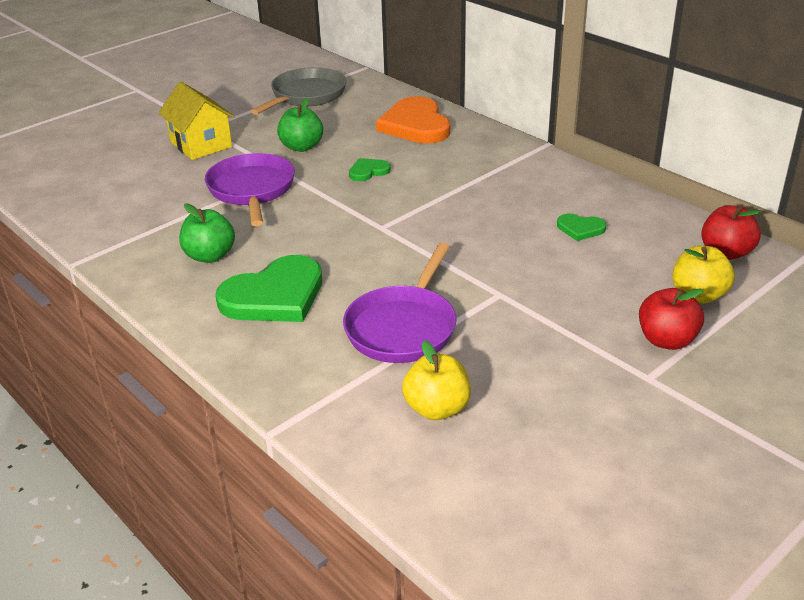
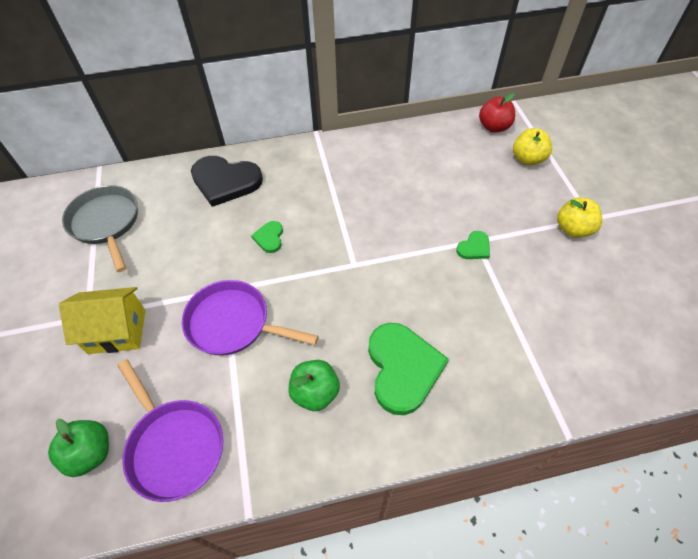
camera: 60 degrees left, 20 degrees up
(301, 147) = (192, 262): green apple -> green apple (90, 453)
(403, 327) = (485, 307): purple pan -> purple pan (174, 445)
(415, 125) = (225, 181): orange heart -> black heart
(437, 409) = (580, 328): yellow apple -> yellow apple (573, 229)
(580, 228) = (429, 169): green heart -> green heart (474, 247)
(666, 340) = (562, 193): red apple -> none

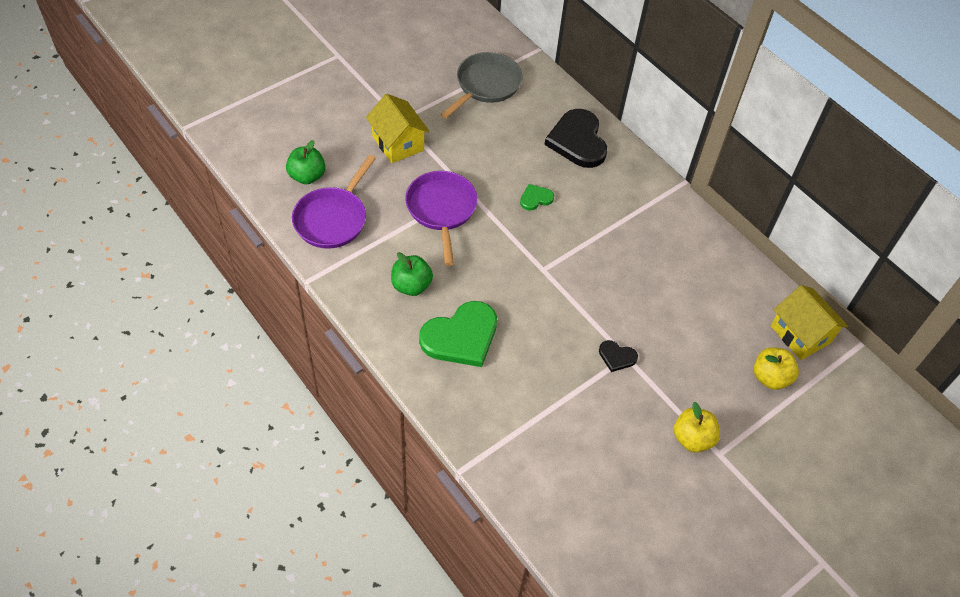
camera: 60 degrees right, 0 degrees up
(474, 247) = (617, 357): green heart -> black heart
(494, 127) = (800, 334): red apple -> yellow house

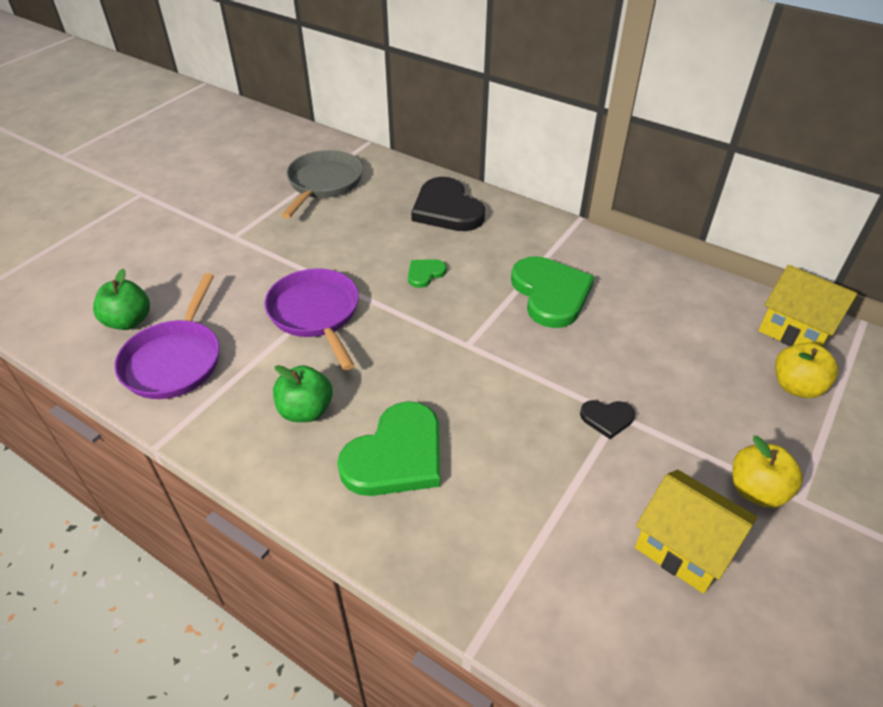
camera: 15 degrees left, 10 degrees down
(398, 143) = (238, 259): yellow house -> yellow house (684, 547)
(625, 245) = (550, 294): none -> green heart

